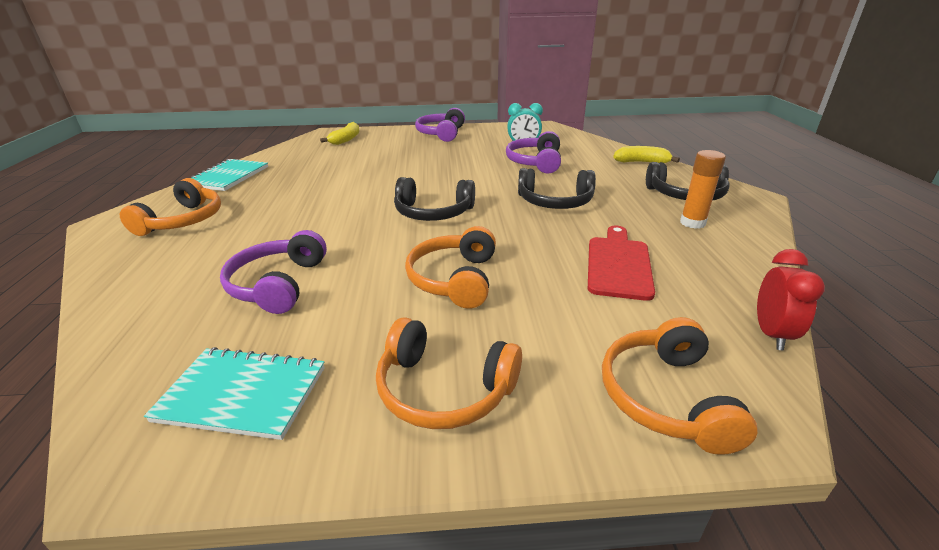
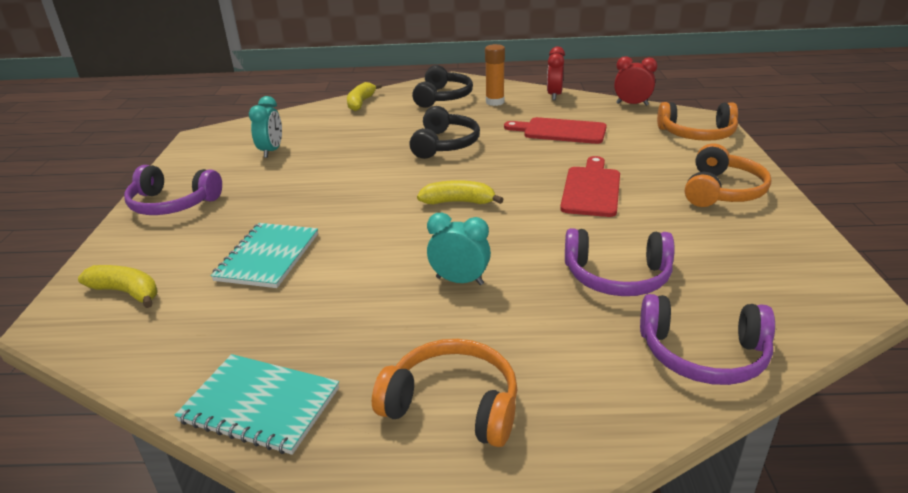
camera: 85 degrees left, 0 degrees up
(242, 394) = (767, 264): turquoise notebook -> turquoise notebook (268, 257)
(310, 217) = (459, 281): none -> turquoise clock
(433, 212) = (458, 202): black headphones -> yellow banana
(454, 279) = (591, 189): orange headphones -> red cutting board
(535, 162) = (334, 147): purple headphones -> purple headphones (703, 354)
(753, 263) = (554, 95): none -> red clock

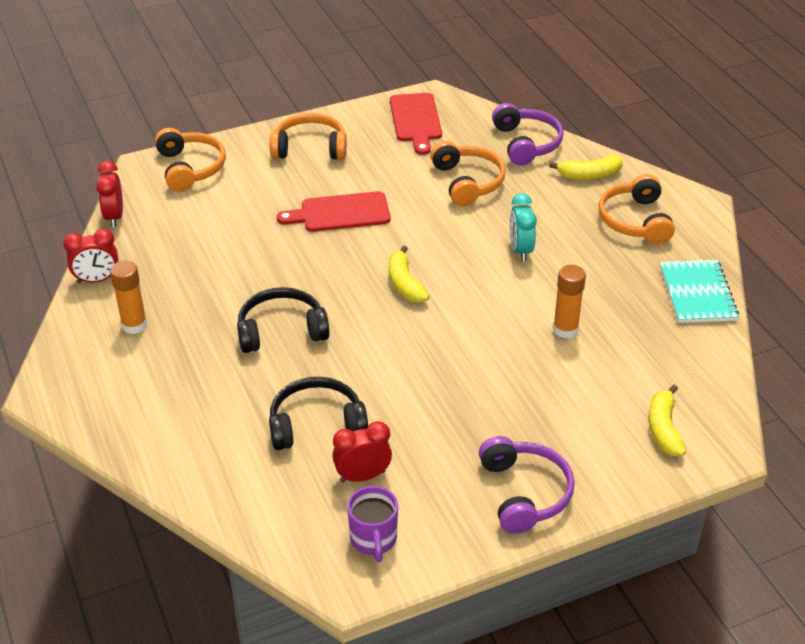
camera: 115 degrees left, 10 degrees up
(219, 147) = (373, 540): none -> purple mug
(268, 257) = (561, 367): turquoise notebook -> none
(271, 151) = (362, 476): turquoise clock -> red clock
(311, 274) = (565, 329): none -> orange glue stick
(361, 103) = (171, 458): yellow banana -> yellow banana (589, 175)
(443, 97) = (127, 378): black headphones -> black headphones (316, 424)
(560, 131) = (213, 254): red cutting board -> red cutting board (416, 120)
(617, 277) = (468, 182): purple headphones -> orange headphones

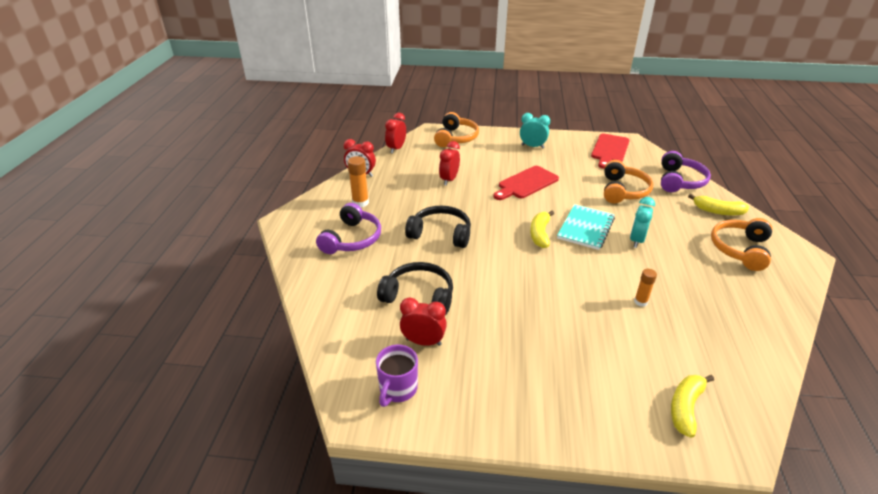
camera: 30 degrees right, 5 degrees down
(232, 244) = (449, 180): none -> red clock
(310, 148) = (532, 146): orange headphones -> turquoise clock
(340, 213) = (526, 183): red cutting board -> red cutting board turned 60 degrees counterclockwise
(525, 493) = (534, 407): purple headphones -> purple headphones (352, 239)
(565, 329) = (640, 302): orange glue stick -> orange glue stick, size x0.64
(697, 293) = (770, 316): turquoise notebook -> turquoise notebook (586, 228)

